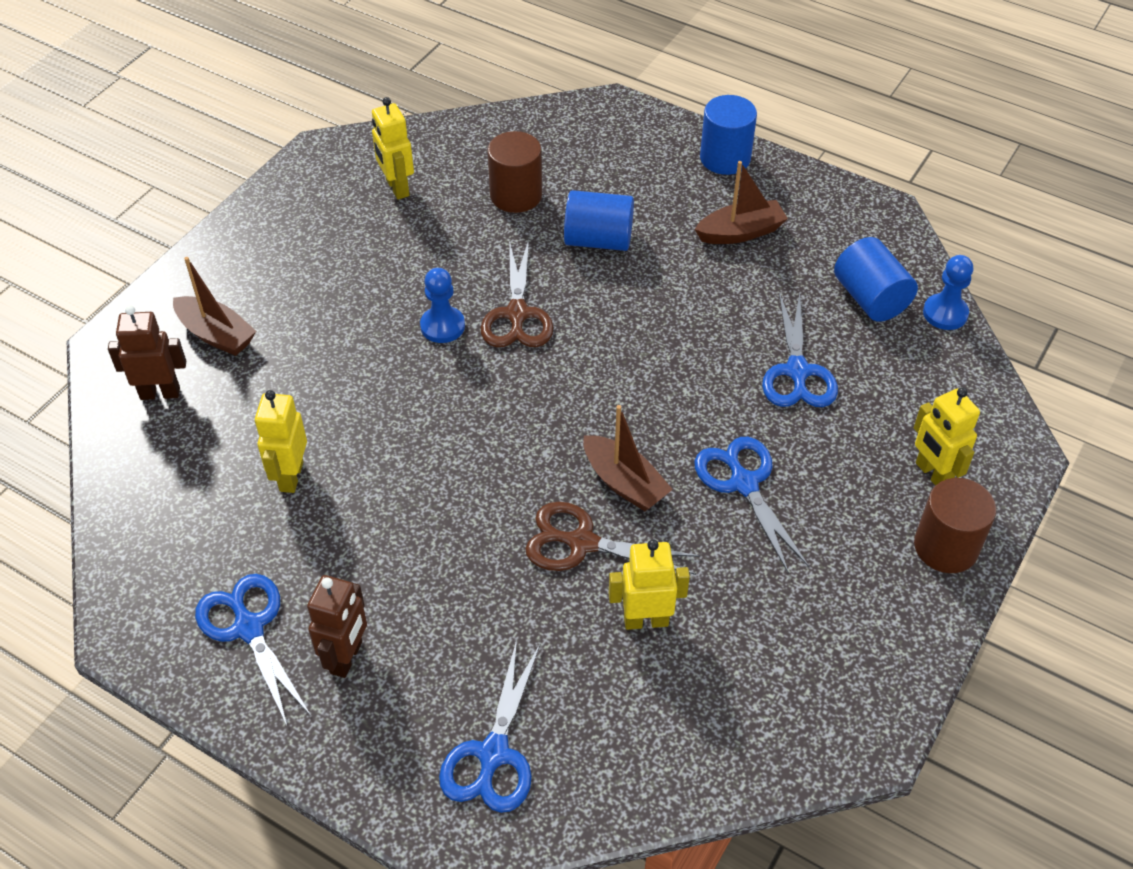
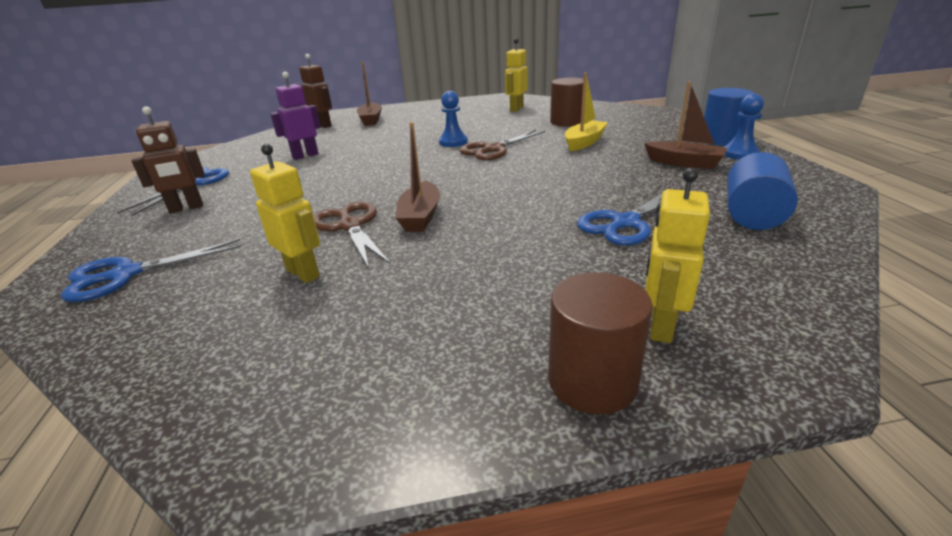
camera: 50 degrees right, 20 degrees down
(291, 476) = (305, 156): yellow robot -> purple robot
(598, 240) = (584, 142): blue cylinder -> yellow boat
(744, 484) = (487, 250): blue scissors -> none
(945, 313) = (826, 247): blue pawn -> blue pawn (740, 154)

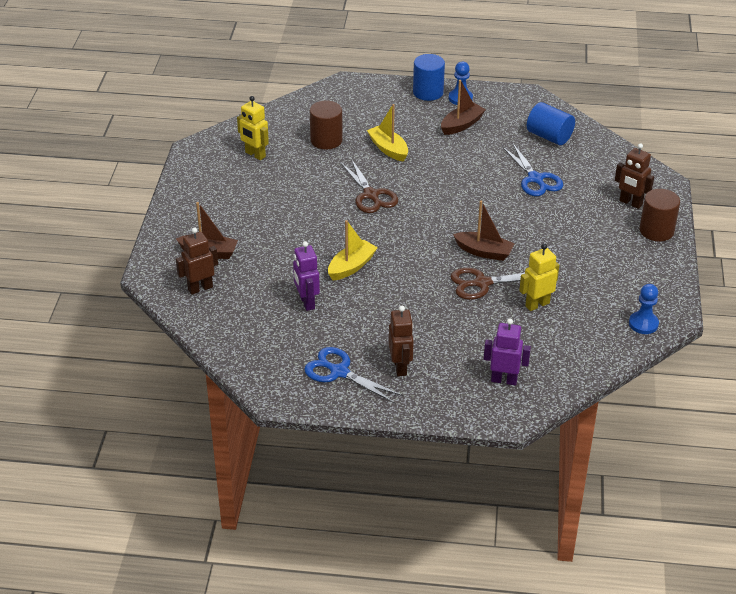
camera: 75 degrees left, 10 degrees up
(126, 274) = (504, 380): blue scissors -> purple robot
(366, 161) = (351, 266): none -> yellow boat
(453, 142) = (334, 212): blue pawn -> blue pawn (643, 324)
(660, 326) = (630, 203): yellow robot -> brown robot

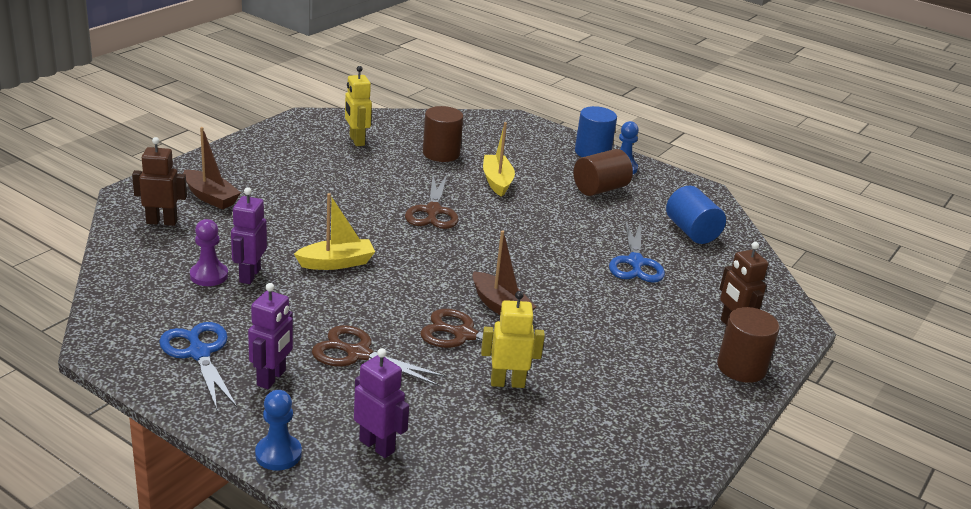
camera: 25 degrees right, 10 degrees down
(281, 315) = (209, 275): none -> purple pawn
(400, 367) = (272, 378): brown robot -> purple robot
(434, 326) = (358, 354): none -> brown scissors
(461, 125) = (600, 189): brown boat -> brown cylinder
(643, 324) = (626, 461): blue pawn -> blue pawn (278, 454)

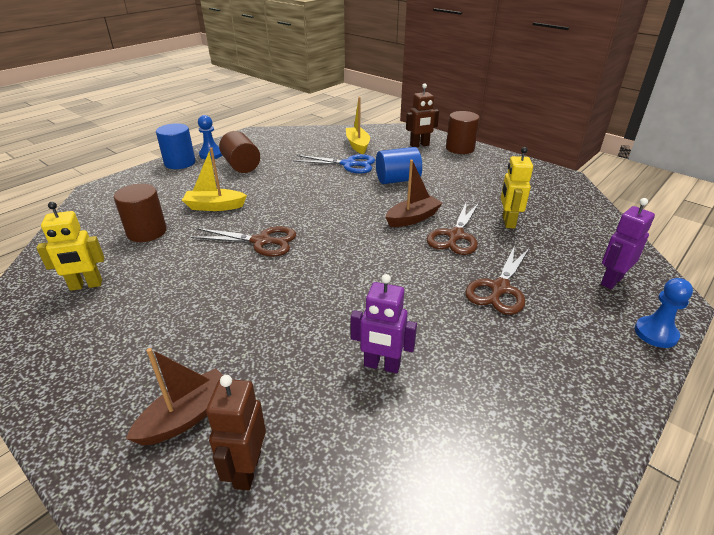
camera: 80 degrees left, 5 degrees up
(199, 353) = (539, 399): blue scissors -> none
(209, 275) = (385, 402): purple pawn -> none
(272, 378) = (556, 341): purple robot -> none
(336, 263) = (353, 301): yellow boat -> yellow boat (357, 145)
(691, 232) = (309, 143): blue cylinder -> blue cylinder (397, 180)

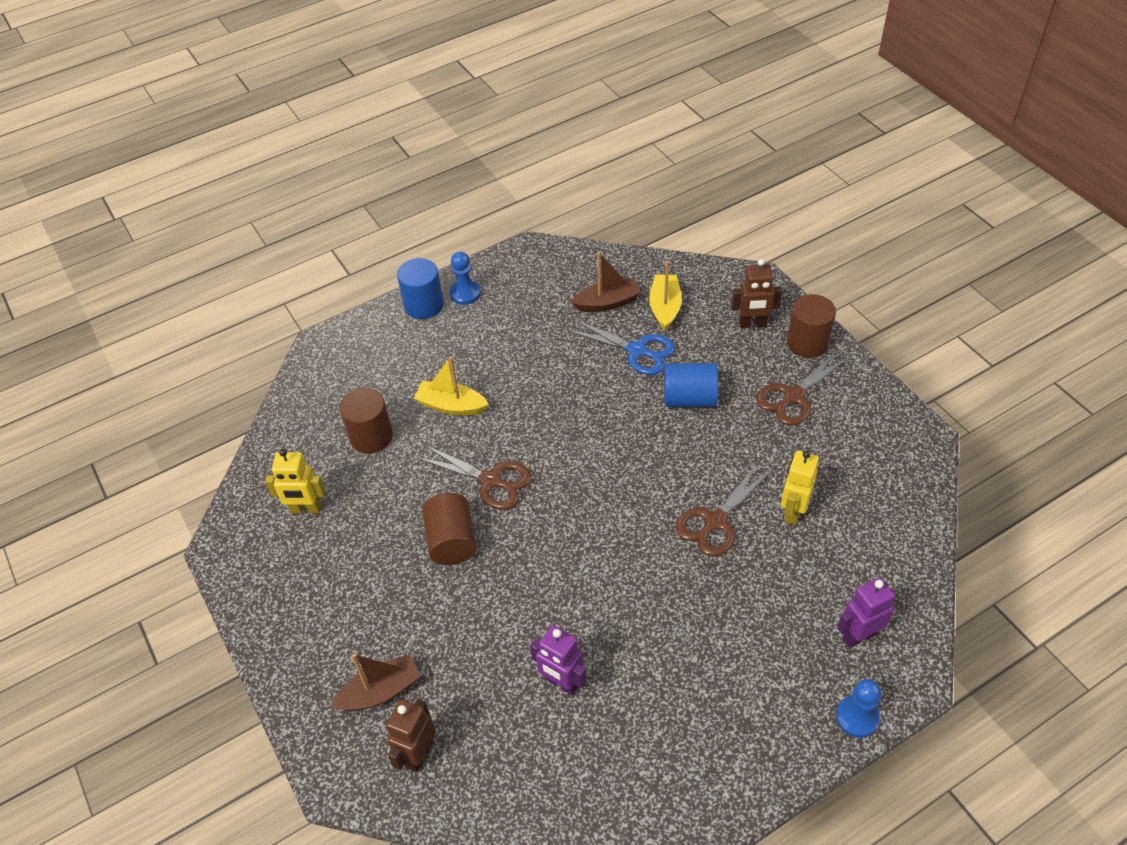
camera: 20 degrees right, 15 degrees up
(241, 166) = (499, 327): brown cylinder -> brown cylinder (452, 541)
(413, 218) = (678, 478): brown boat -> brown boat (607, 303)
(499, 288) = (725, 616): brown scissors -> brown scissors (794, 396)

